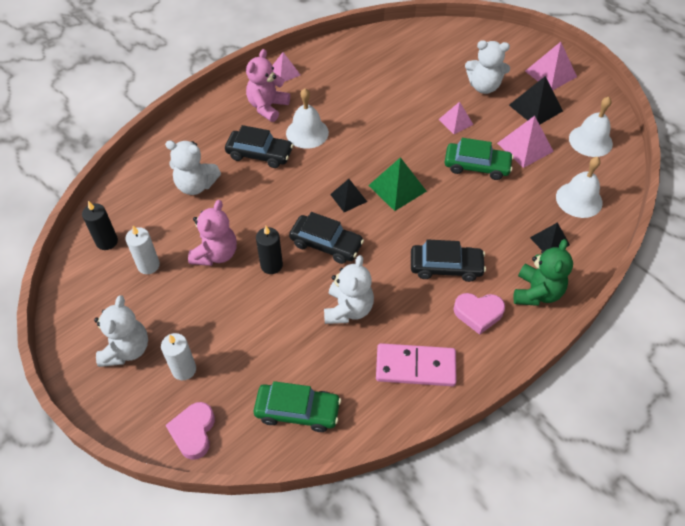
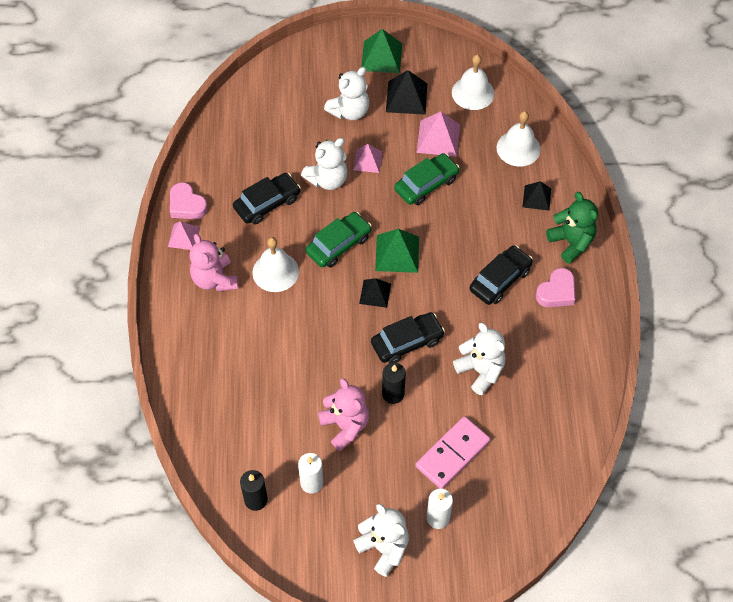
camera: 50 degrees left, 5 degrees up
(193, 432) = (498, 544): pink heart -> pink heart (187, 205)
(196, 185) = (255, 394): white teddy bear -> white teddy bear (327, 179)
(259, 154) = (265, 323): black car -> black car (267, 203)
(297, 411) = (537, 464): green car -> green car (339, 245)
(415, 367) = (565, 364): pink domino -> pink domino (452, 454)
(550, 74) = (381, 57): pink pyramid -> green pyramid

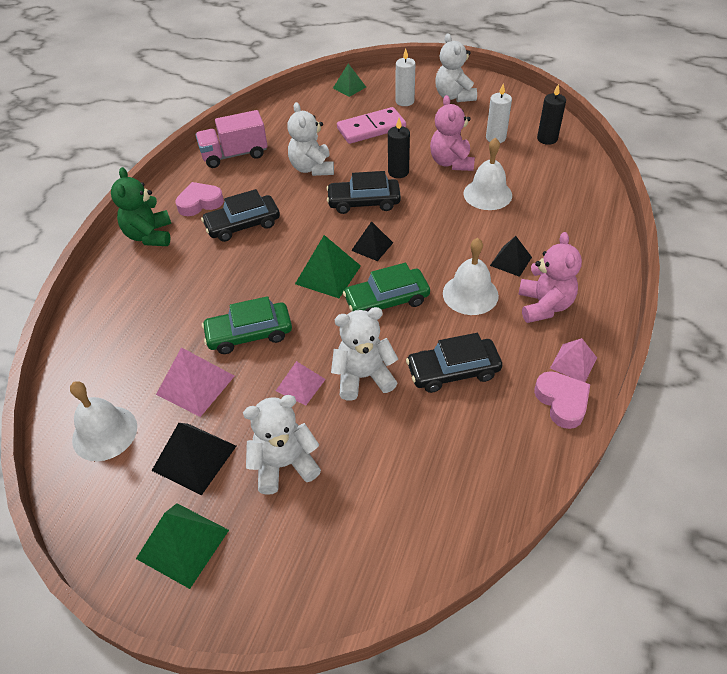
camera: 155 degrees left, 10 degrees down
(516, 524) = (349, 87): none -> green pyramid
(518, 148) = (115, 341): white bell -> white bell (487, 194)
(537, 197) = (144, 284): black pyramid -> black pyramid (511, 261)
(570, 364) = (234, 155): none -> pink truck

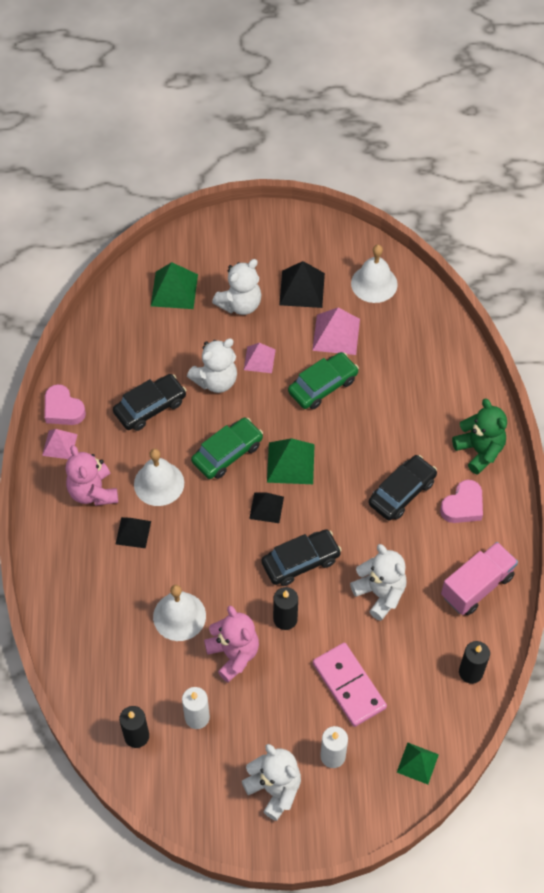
camera: 155 degrees right, 10 degrees up
(183, 544) = (275, 243): green pyramid -> green pyramid (174, 290)
(279, 116) = (470, 672): none -> black candle
(371, 128) = (349, 685): pink domino -> pink domino turned 75 degrees counterclockwise

